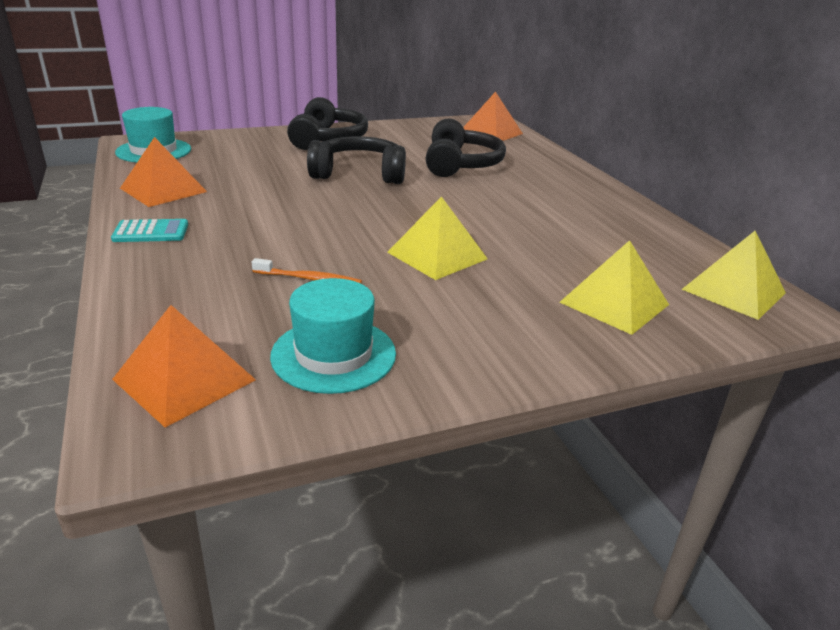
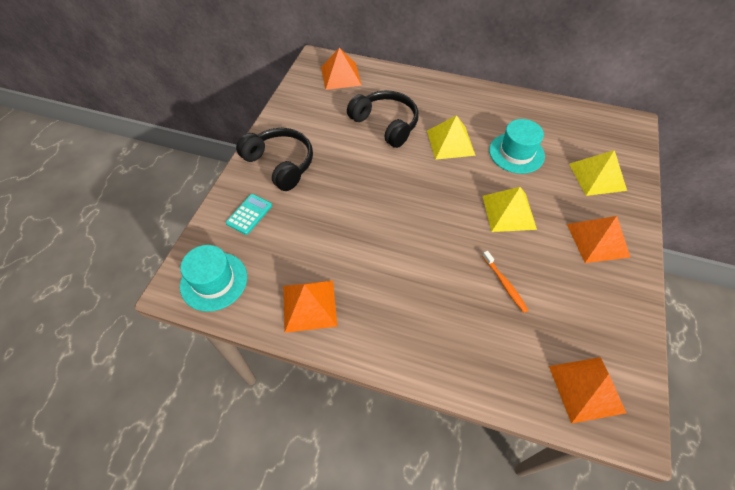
camera: 50 degrees left, 25 degrees up
(151, 232) = (385, 340): turquoise calculator -> turquoise calculator (249, 214)
(309, 279) = (504, 284): orange toothbrush -> orange toothbrush turned 105 degrees clockwise
(333, 354) = (592, 313): turquoise hat -> turquoise hat (516, 153)
(359, 174) = (363, 182): black headphones -> none
(485, 330) = (597, 240): none -> orange pyramid
(733, 291) = (607, 128): yellow pyramid -> yellow pyramid (450, 143)

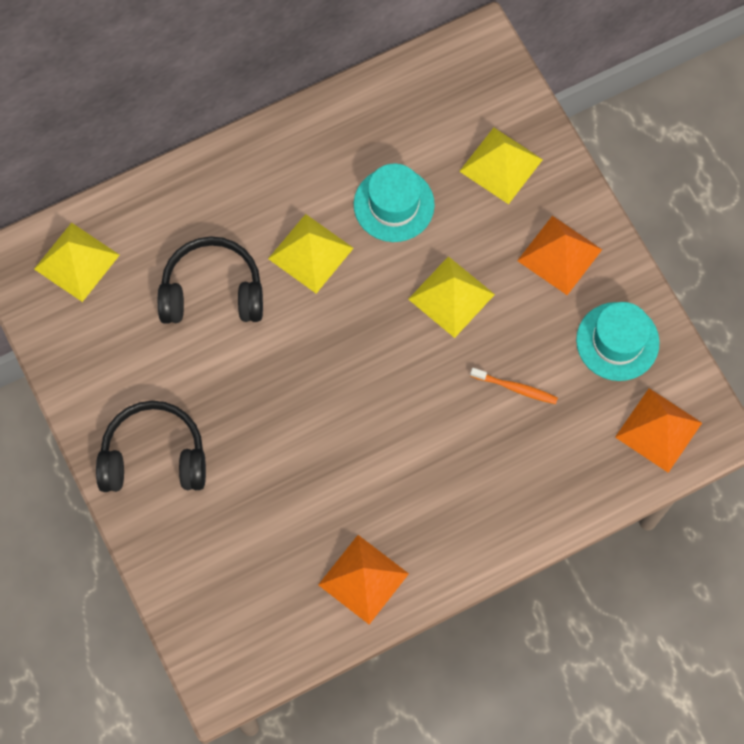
camera: 45 degrees left, 15 degrees up
(214, 281) = (247, 644): turquoise hat -> turquoise hat (617, 341)
(249, 214) = (194, 546): turquoise calculator -> none
(340, 76) = (76, 262): orange pyramid -> yellow pyramid

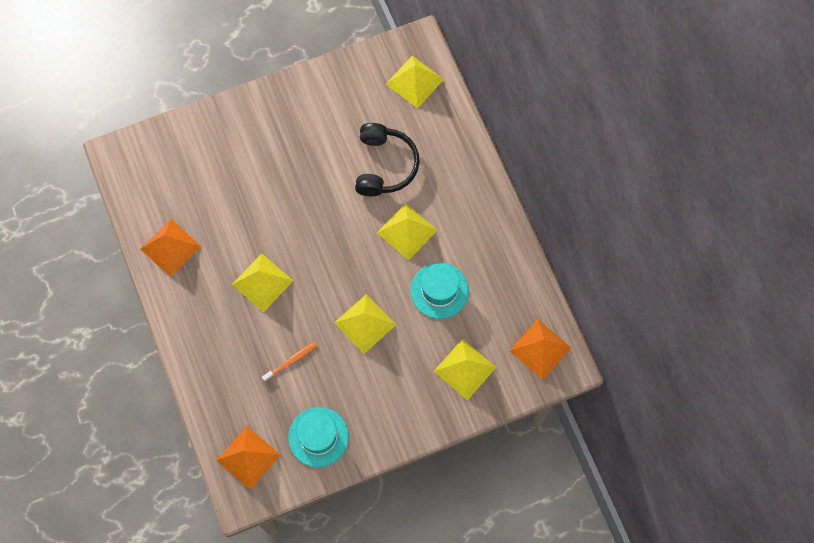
camera: 95 degrees right, 0 degrees up
(154, 456) = (272, 123): black headphones -> none
(405, 441) = (262, 282): none -> yellow pyramid
(515, 388) = (291, 361): orange toothbrush -> orange toothbrush turned 150 degrees counterclockwise
(559, 255) = (389, 403): orange pyramid -> orange pyramid (540, 349)

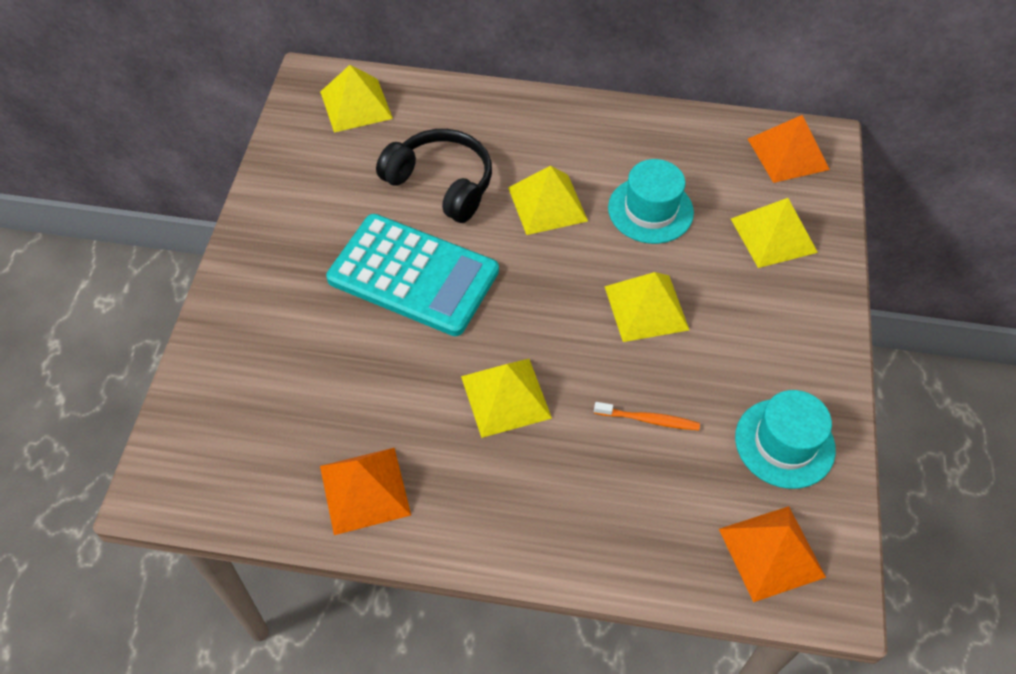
camera: 60 degrees left, 15 degrees down
(291, 361) = (648, 420): orange toothbrush -> orange toothbrush turned 105 degrees clockwise
(310, 190) = (413, 275): none -> turquoise calculator

